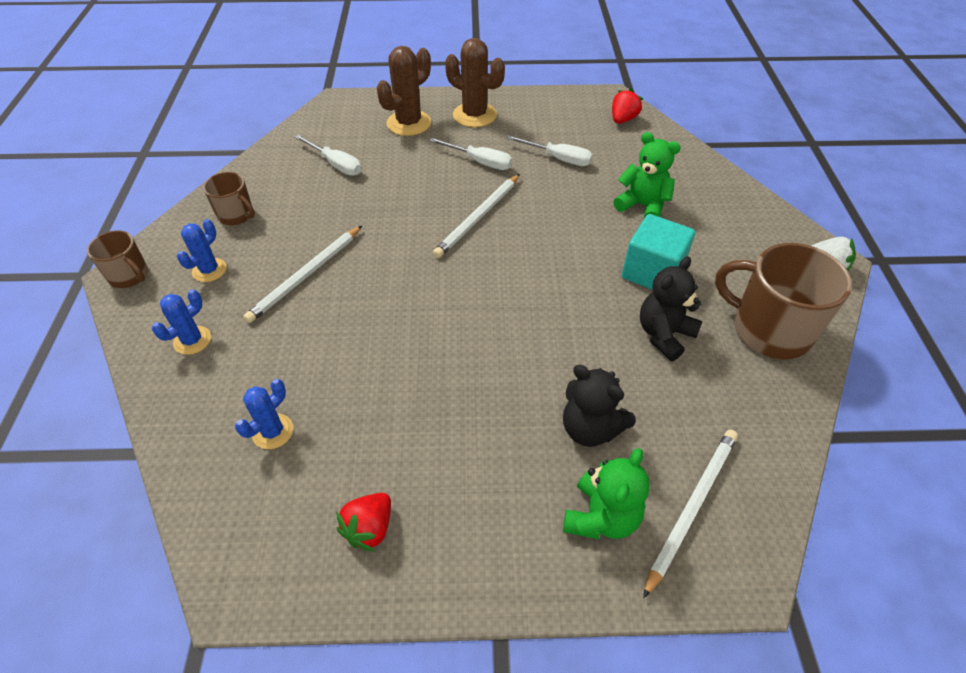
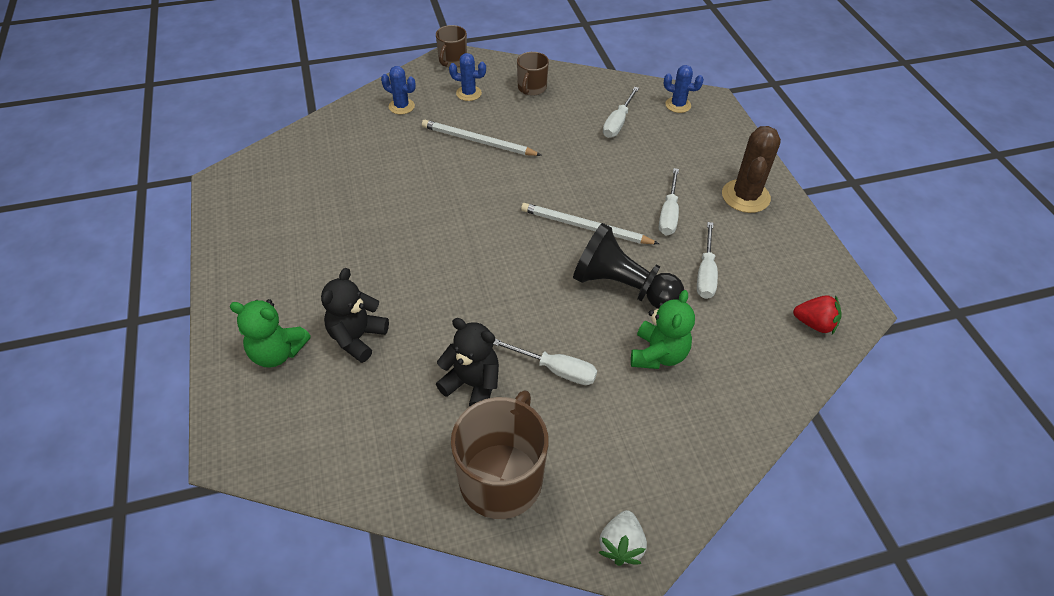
camera: 75 degrees right, 0 degrees up
(273, 431) = (332, 164): blue cactus -> blue cactus (678, 105)
(369, 528) = (263, 228): red strawberry -> none
(409, 123) = (703, 153): brown cactus -> none
(562, 210) = (622, 287): none -> black pawn
(652, 272) = (555, 369): turquoise cube -> white screwdriver
(691, 507) = (289, 412): white pencil -> none

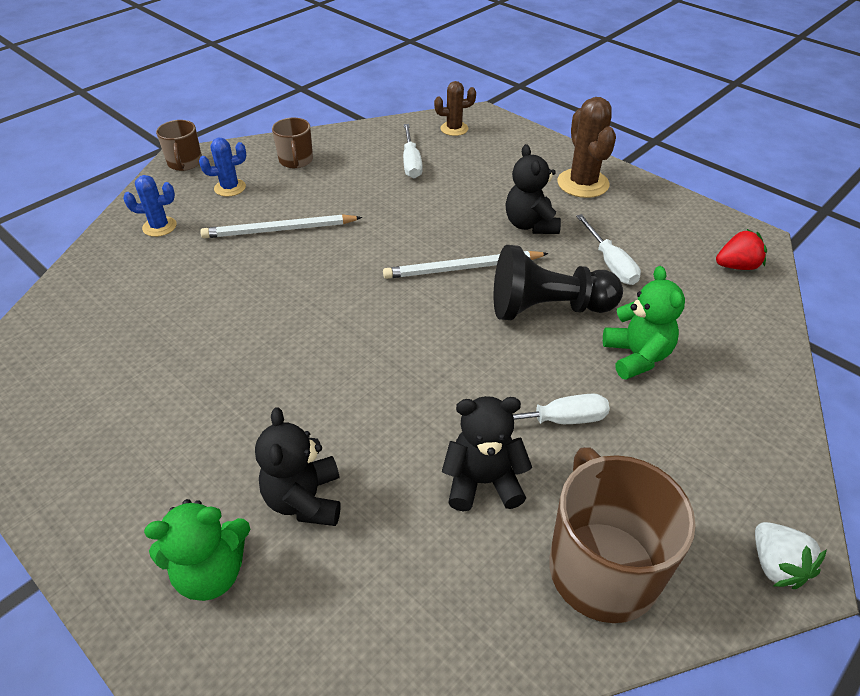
camera: 30 degrees left, 5 degrees down
(668, 214) = (530, 225): white screwdriver -> black teddy bear
(678, 105) = (454, 129): blue cactus -> brown cactus

